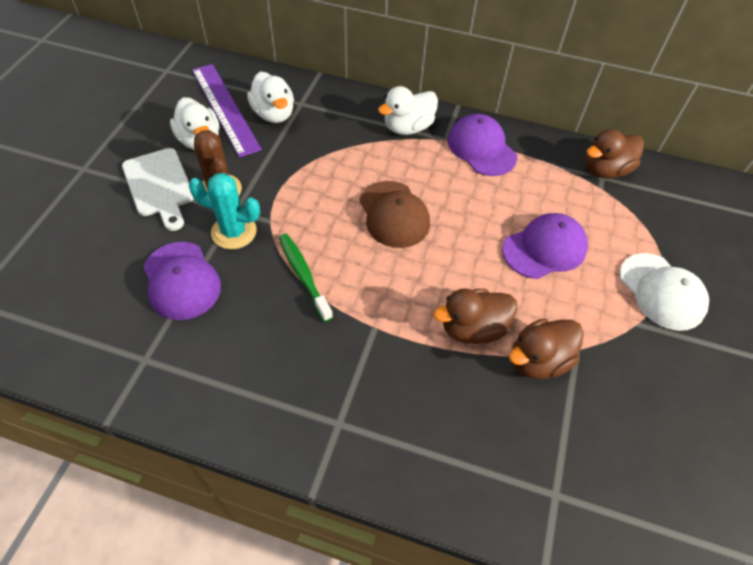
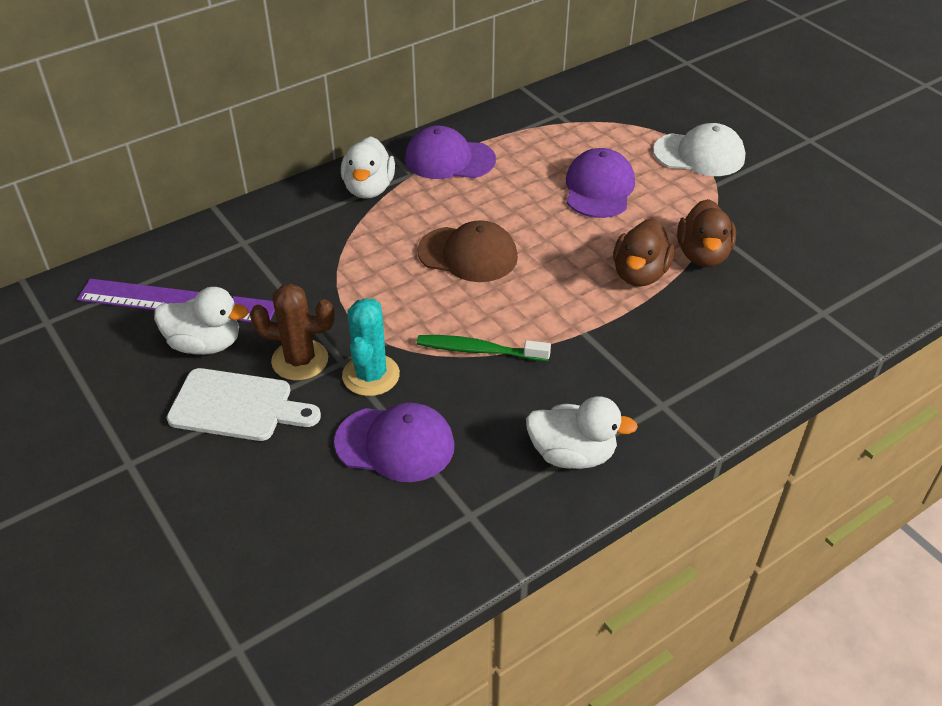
camera: 50 degrees left, 10 degrees down
(234, 232) = (371, 375): turquoise cactus -> turquoise cactus turned 45 degrees counterclockwise
(274, 114) = (234, 269): white duck -> white duck (572, 454)
(605, 170) = (553, 108): brown duck -> none

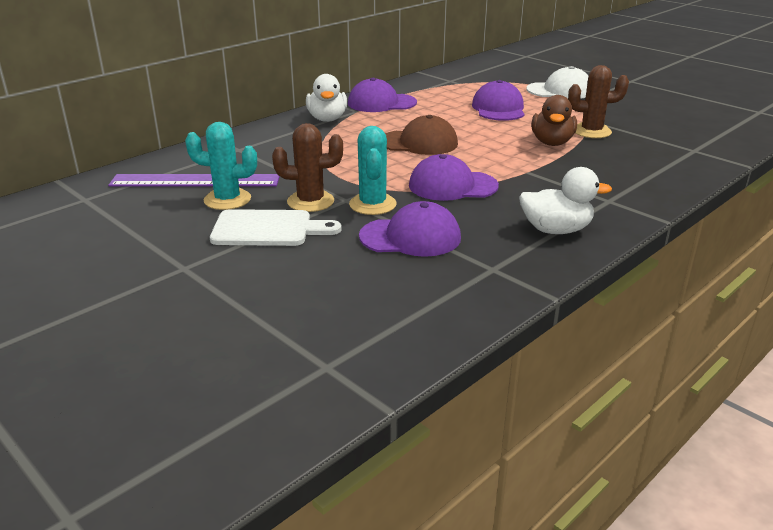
camera: 10 degrees left, 15 degrees down
(205, 344) = (227, 200): white duck -> turquoise cactus
(479, 350) = (452, 186): green toothbrush -> purple cap
(702, 255) = (591, 131): brown duck -> brown cactus

